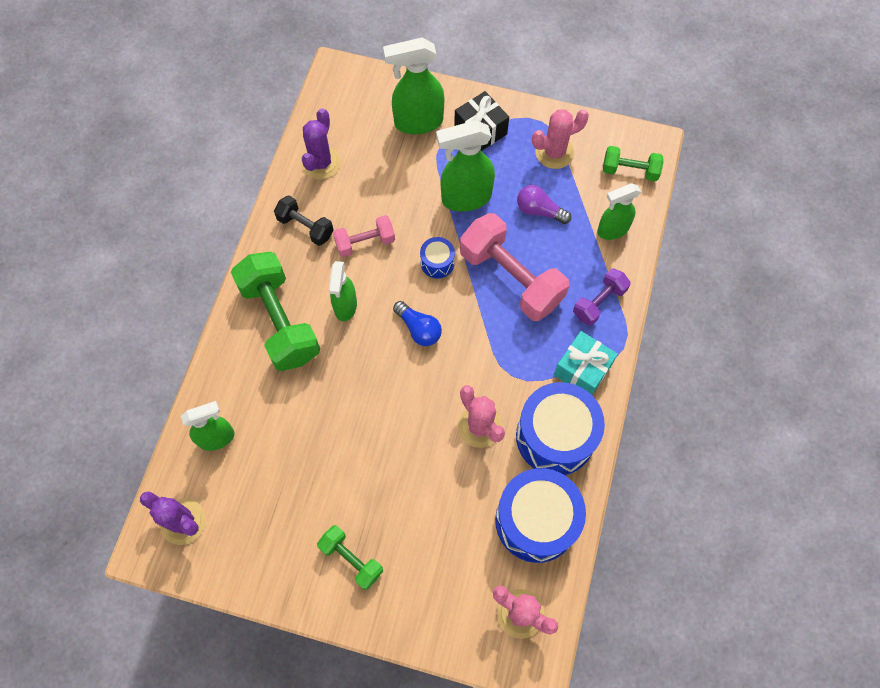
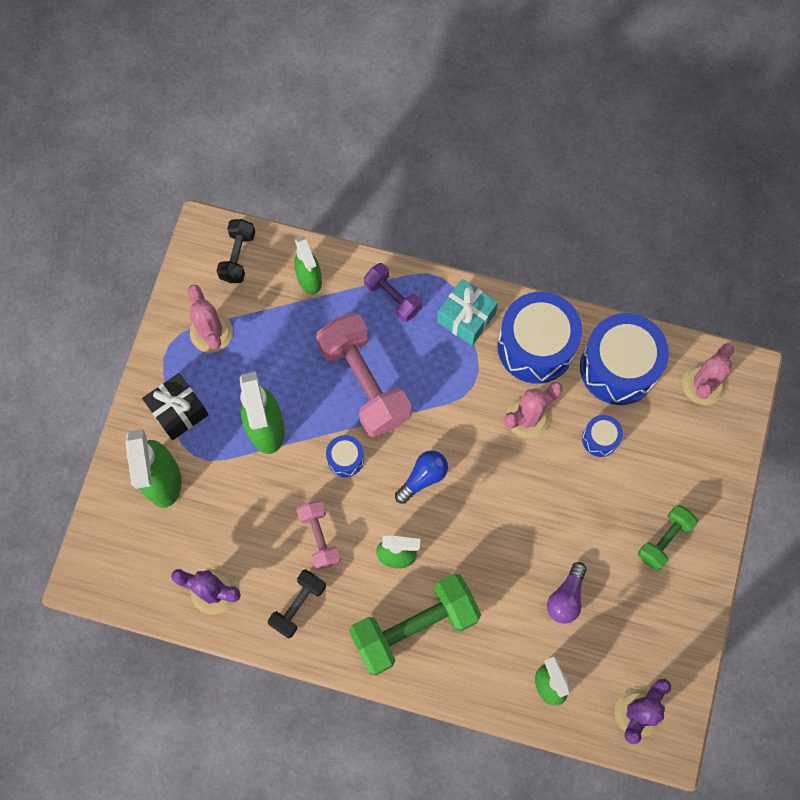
camera: 90 degrees left, 5 degrees up
(458, 498) = (600, 439): none -> blue drum
(511, 278) = (364, 383): pink dumbbell -> pink dumbbell turned 75 degrees counterclockwise
(539, 211) = (284, 351): purple light bulb -> purple light bulb (566, 597)
(630, 171) = (238, 256): green dumbbell -> black dumbbell

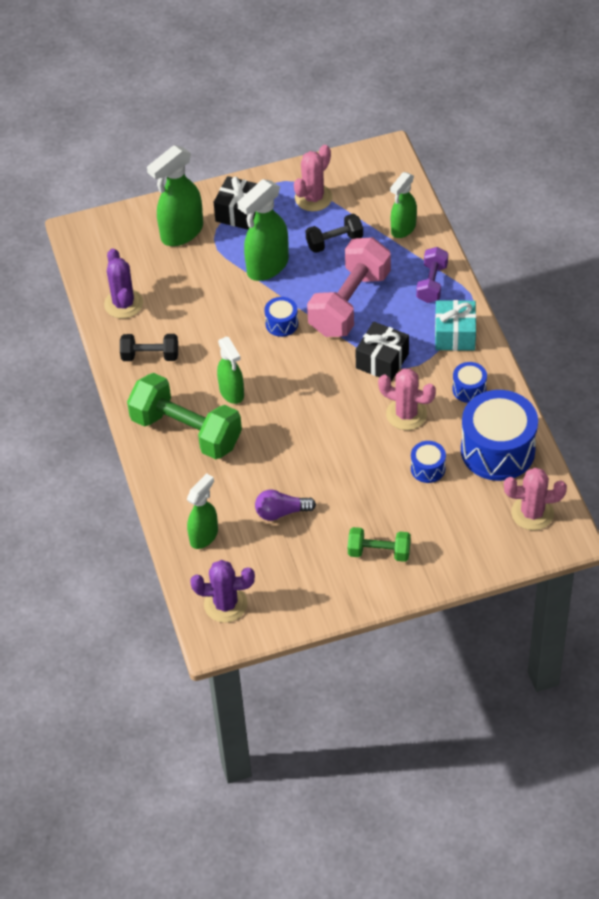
camera: 60 degrees right, 20 degrees down
(238, 256) = (384, 180): black dumbbell -> black dumbbell (334, 241)
(319, 537) = (210, 340): pink dumbbell -> none
(423, 478) = (304, 376): blue light bulb -> none
(452, 399) = (382, 361): none -> black gift
(535, 346) = (469, 389): blue drum -> blue drum, size x0.46

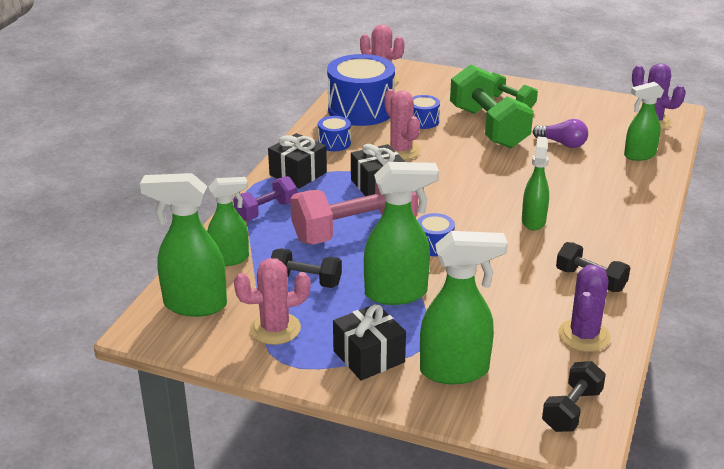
camera: 145 degrees left, 20 degrees down
(96, 246) = (572, 410): none -> black dumbbell
(186, 431) = (600, 215): green dumbbell -> green dumbbell (488, 127)
(381, 184) = (194, 305): none -> green spray bottle
(455, 335) = (298, 174): turquoise gift -> black gift

